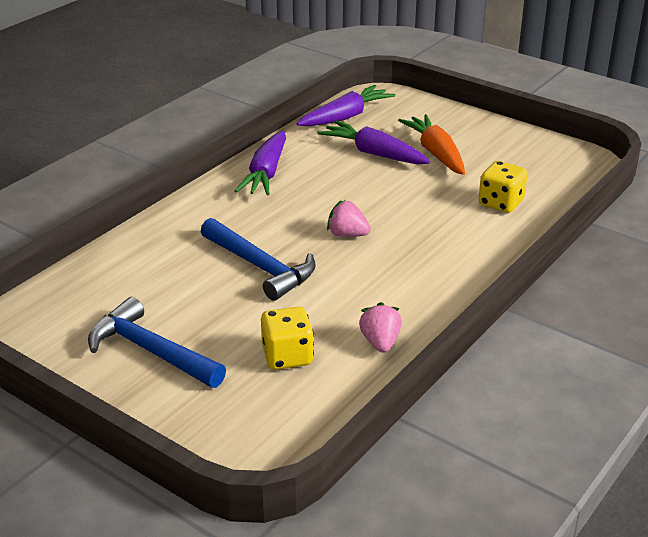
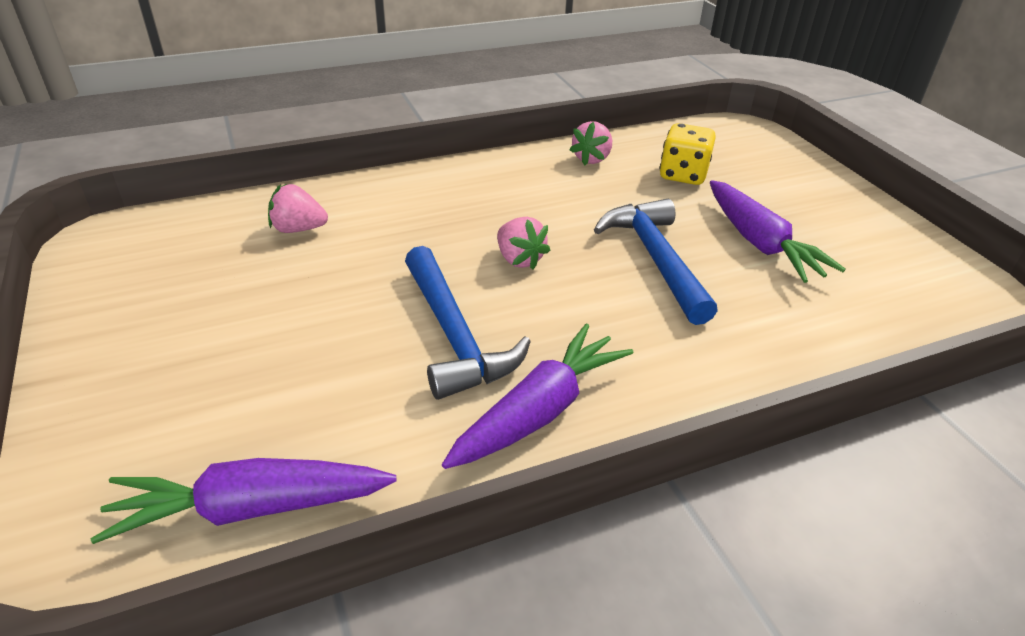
camera: 150 degrees left, 5 degrees up
(150, 351) = (816, 219): blue hammer -> blue hammer (455, 336)
(374, 153) = (328, 377): purple carrot -> purple carrot (759, 243)
(436, 153) = (245, 335): orange carrot -> none
(500, 203) = (298, 229): yellow dice -> pink strawberry

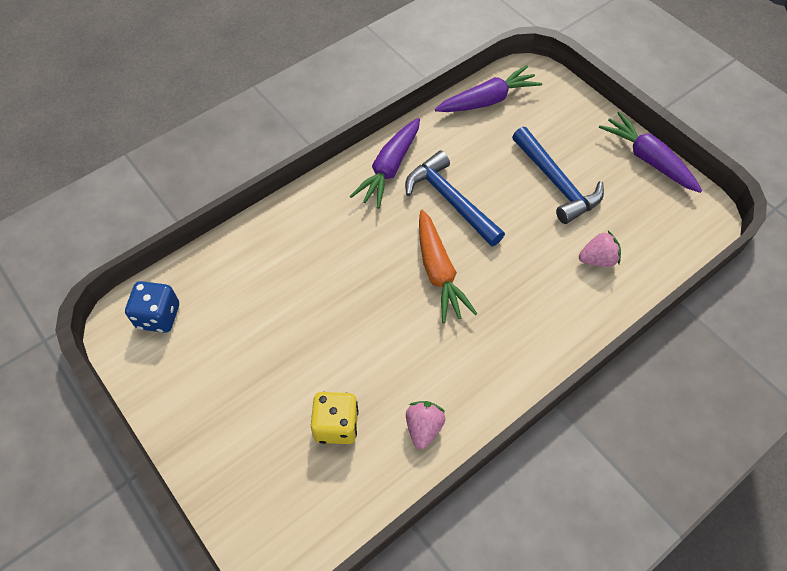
camera: 165 degrees right, 20 degrees up
(519, 259) = (438, 272): pink strawberry -> orange carrot
(655, 259) = (347, 299): blue hammer -> blue hammer (556, 183)
(759, 243) = (272, 340): purple carrot -> purple carrot (648, 159)
(930, 294) = (158, 316): none -> blue dice

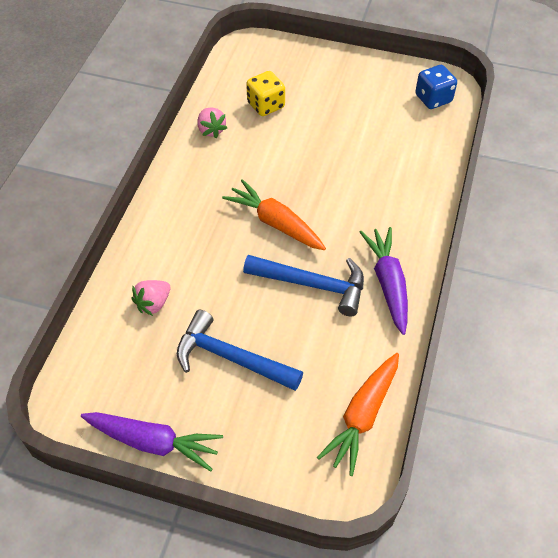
camera: 145 degrees right, 5 degrees down
(487, 100) = (362, 416): purple carrot -> orange carrot

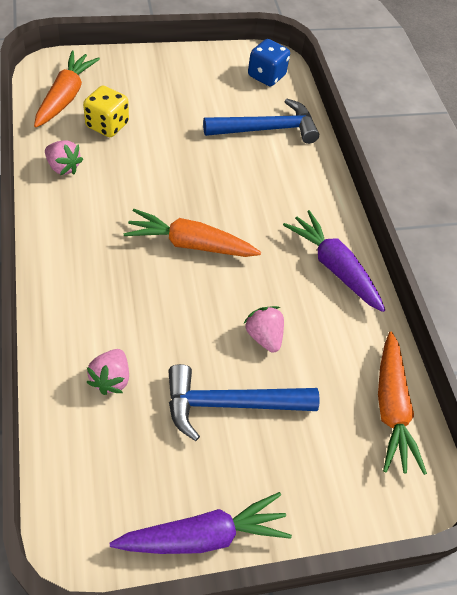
camera: 35 degrees left, 0 degrees up
(246, 73) = (65, 97): none -> orange carrot
(290, 317) = (264, 336): none -> pink strawberry
(313, 285) = (265, 294): blue hammer -> blue hammer (267, 129)

